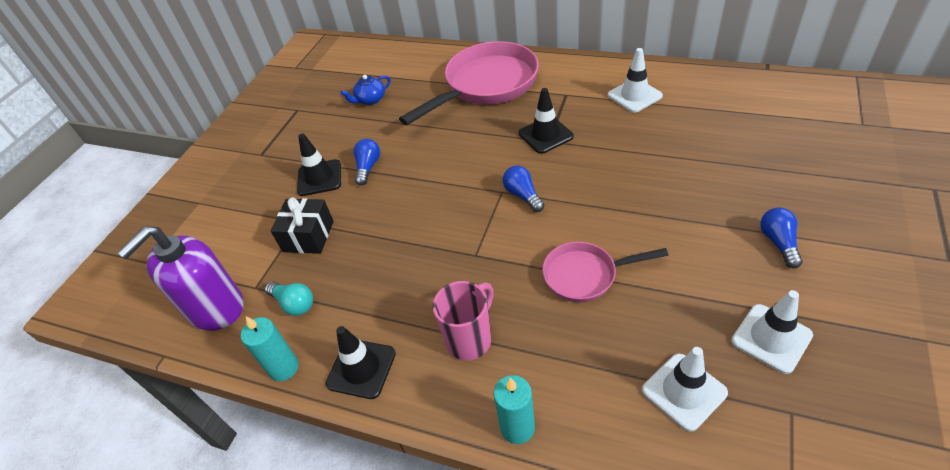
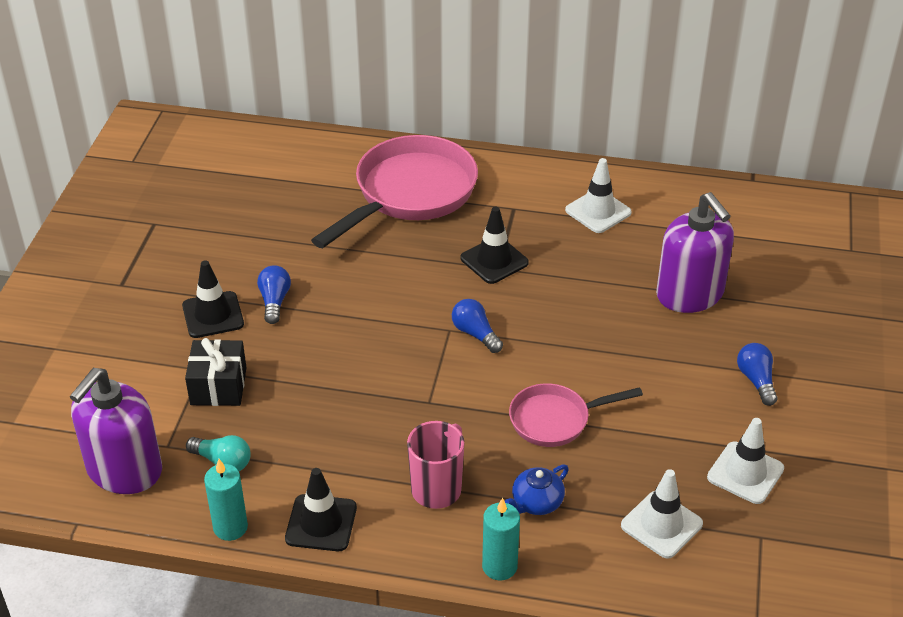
camera: 15 degrees left, 5 degrees down
(370, 100) = (255, 211): blue teapot -> blue teapot (536, 502)
(713, 162) = (690, 294): none -> purple soap dispenser

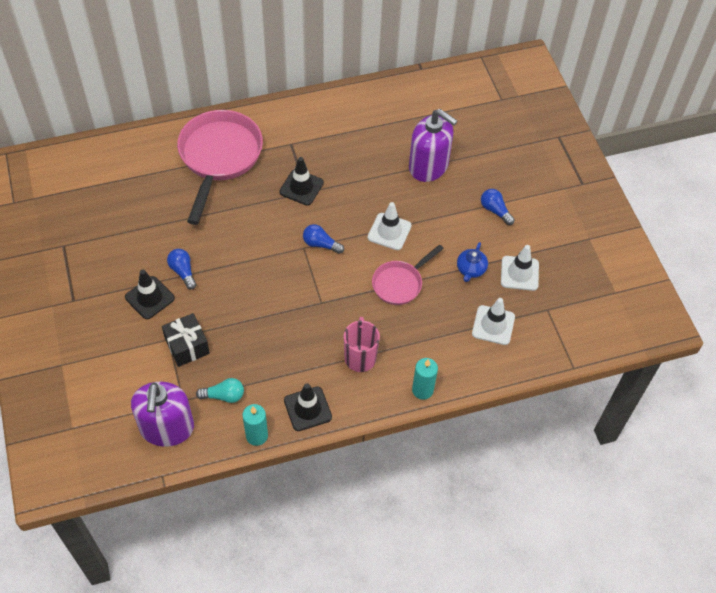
camera: 30 degrees left, 15 degrees up
(536, 502) = (419, 341): blue teapot -> blue teapot (470, 269)
(598, 211) = (343, 127): white traffic cone -> white traffic cone (389, 231)

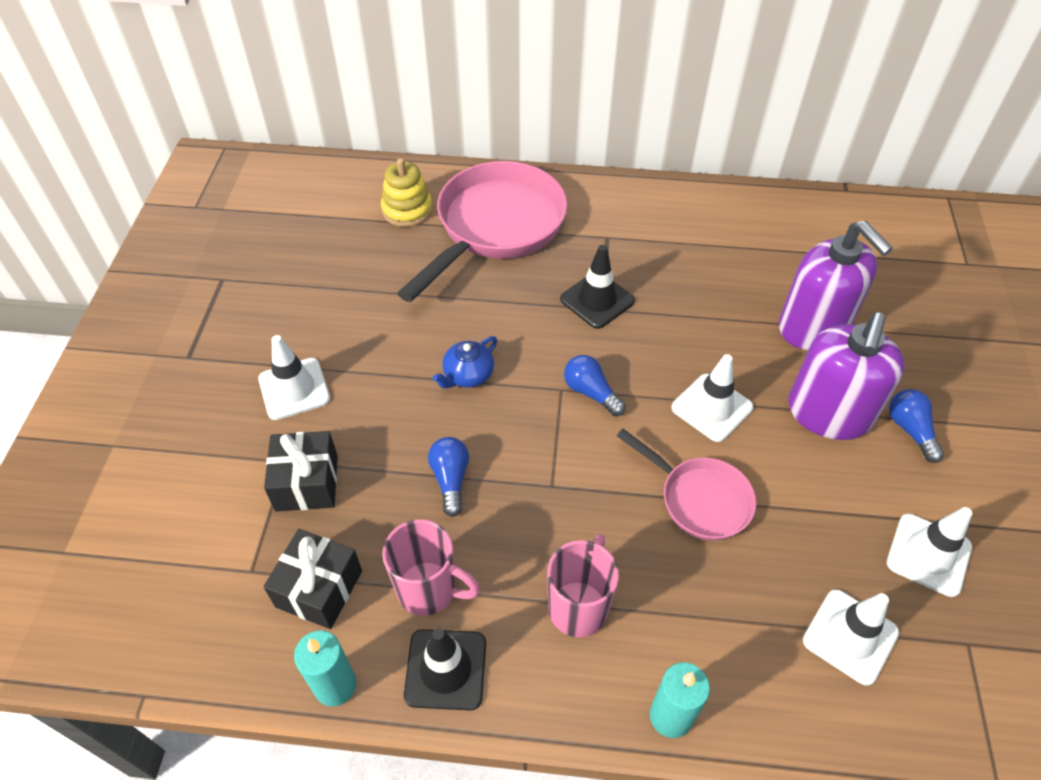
camera: 25 degrees right, 5 degrees down
(149, 298) = (294, 389): black traffic cone -> white traffic cone
(157, 162) = (407, 210): none -> yellow stacking toy
(167, 428) = (200, 610): purple soap dispenser -> purple soap dispenser (828, 413)
(183, 272) = (362, 367): blue light bulb -> blue light bulb (450, 479)
(224, 396) = (319, 588): turquoise light bulb -> black gift
(281, 376) = (429, 590): none -> pink mug
(400, 283) = (699, 499): pink pan -> pink pan turned 120 degrees counterclockwise
(470, 269) = (836, 517): blue teapot -> blue teapot (467, 375)

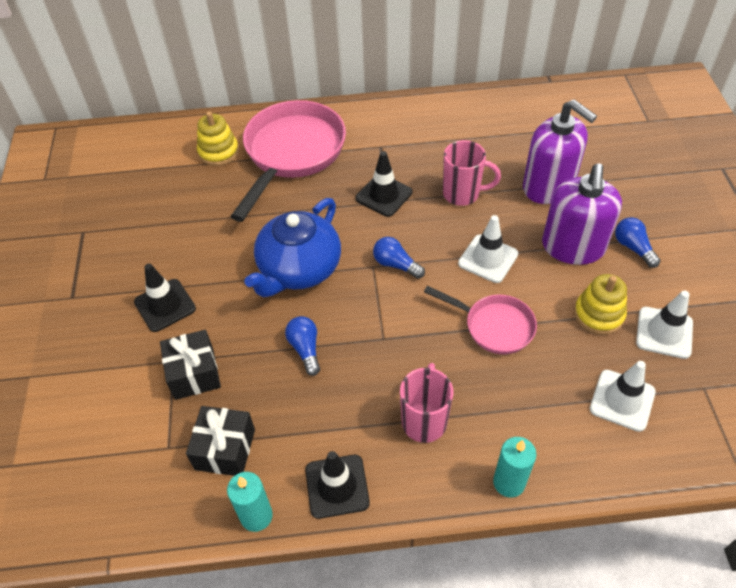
camera: 10 degrees left, 0 degrees up
(294, 389) = (165, 305): white traffic cone -> black traffic cone
(429, 590) = (309, 432): pink mug -> pink mug (462, 194)
(467, 375) = (299, 269): blue teapot -> blue teapot, size x2.12
(843, 511) = (598, 314): none -> yellow stacking toy

